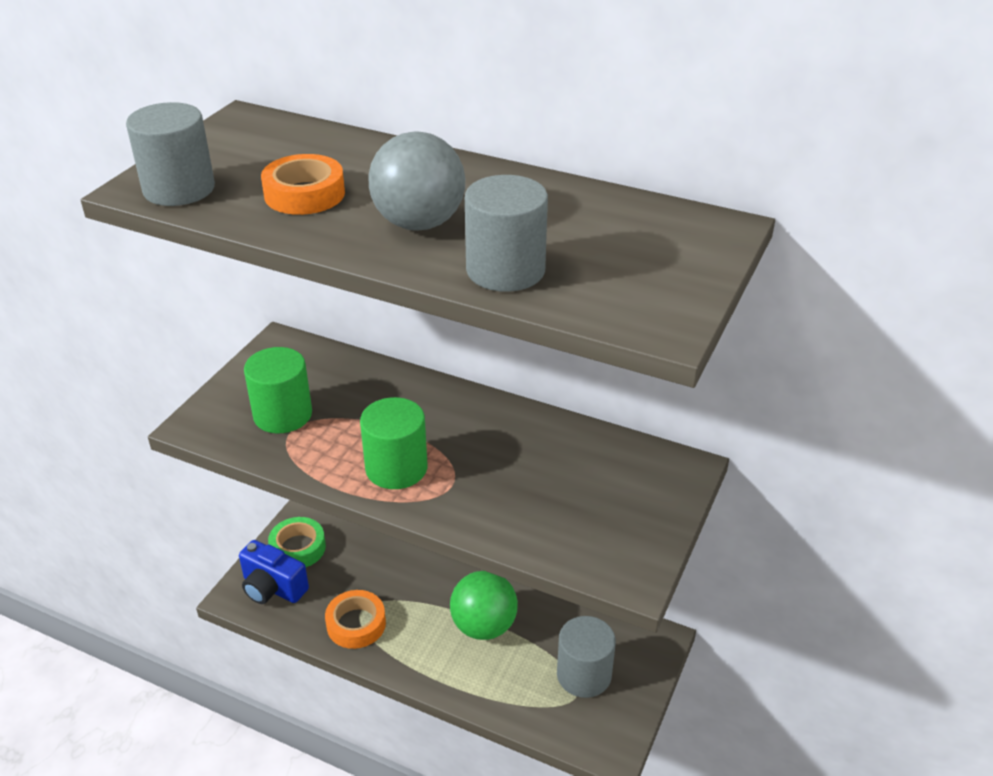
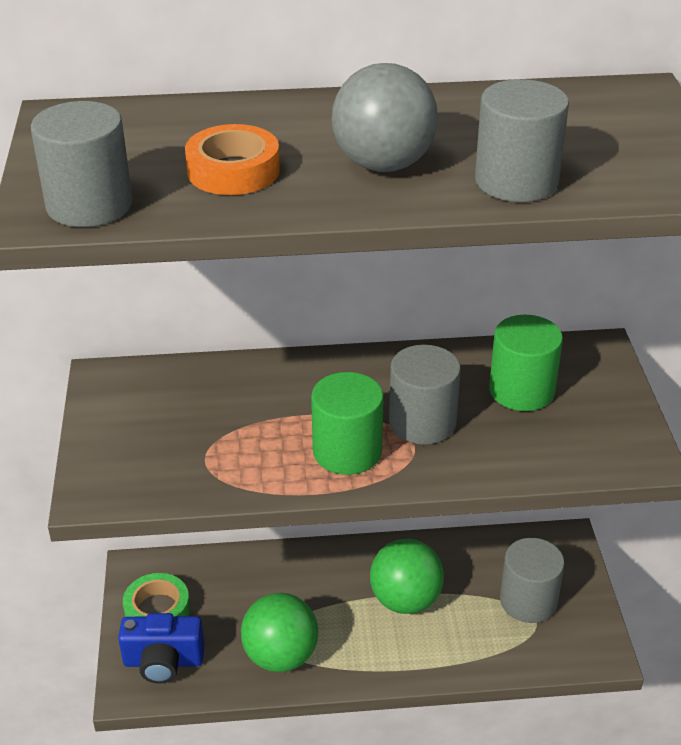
camera: 30 degrees left, 0 degrees up
(282, 414) = (180, 446): green cylinder -> green cylinder (521, 390)
(356, 624) = (281, 656): orange tape -> green ball
(475, 469) = (422, 422): none -> grey cylinder

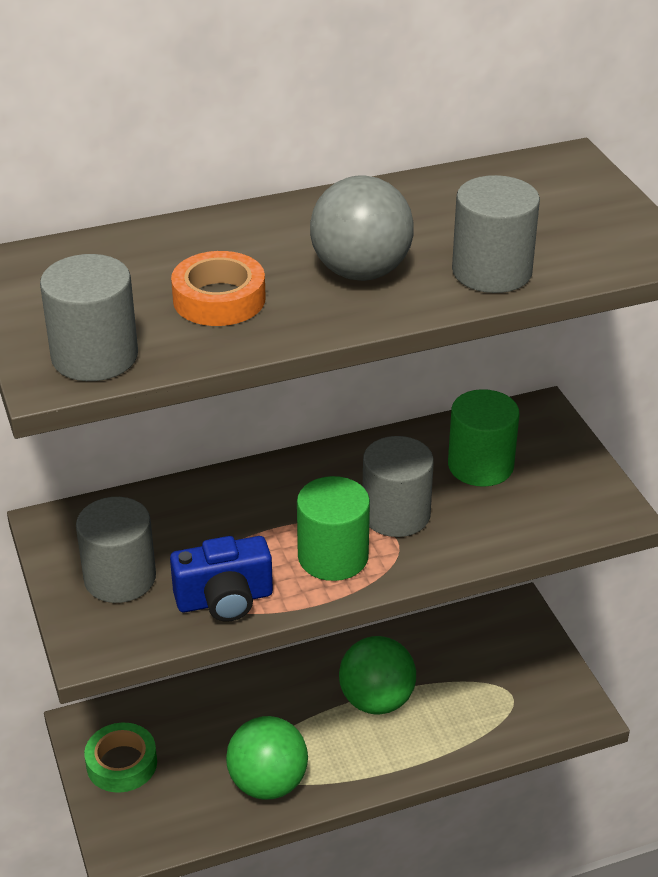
camera: 15 degrees left, 0 degrees up
(163, 661) = (147, 814): blue camera -> blue camera (224, 600)
(528, 601) = (498, 676): grey cylinder -> grey cylinder (120, 578)

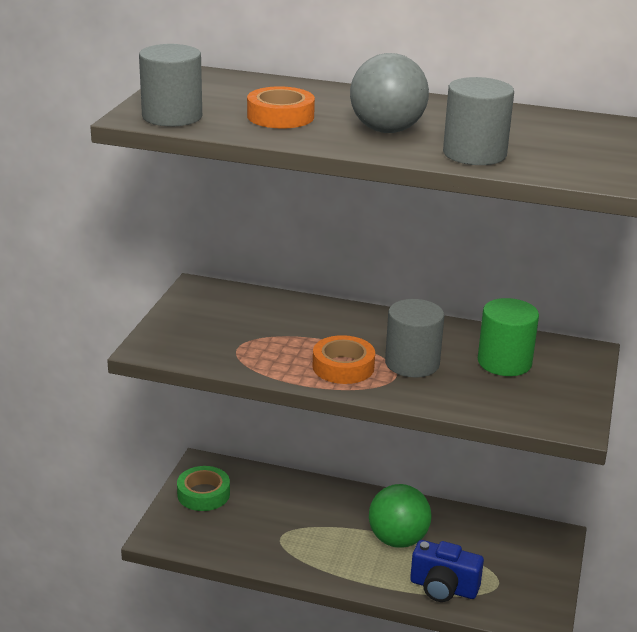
camera: 35 degrees right, 10 degrees down
(120, 578) = (203, 325): grey cylinder -> none
(224, 600) = (250, 359): blue camera -> blue camera (443, 588)
(268, 783) = (279, 548): green ball -> none
(333, 556) = (343, 367): green cylinder -> orange tape

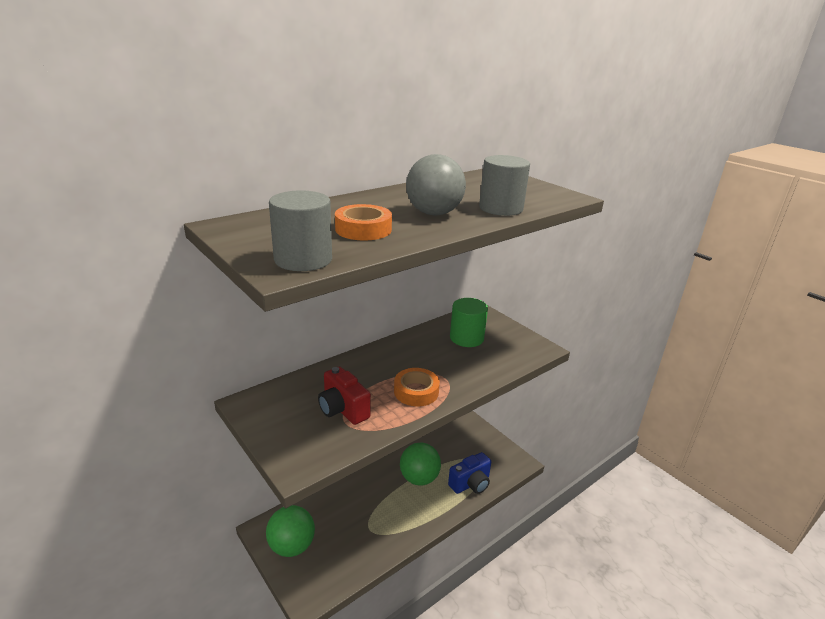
camera: 55 degrees left, 0 degrees up
(203, 494) = (292, 546): green tape -> green ball
(255, 337) = (343, 409): none -> red camera
(412, 363) = (438, 366): grey cylinder -> none

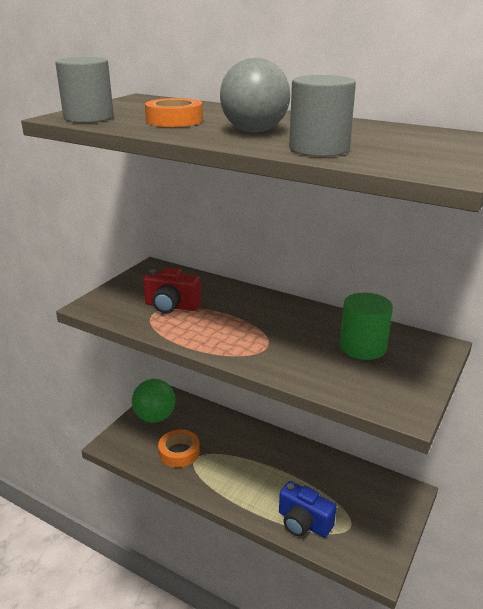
camera: 70 degrees right, 0 degrees up
(343, 409) = (172, 306): red camera -> red camera turned 105 degrees counterclockwise
(416, 391) = (226, 336): orange tape -> orange tape (179, 452)
(419, 478) = (281, 474): green ball -> none

